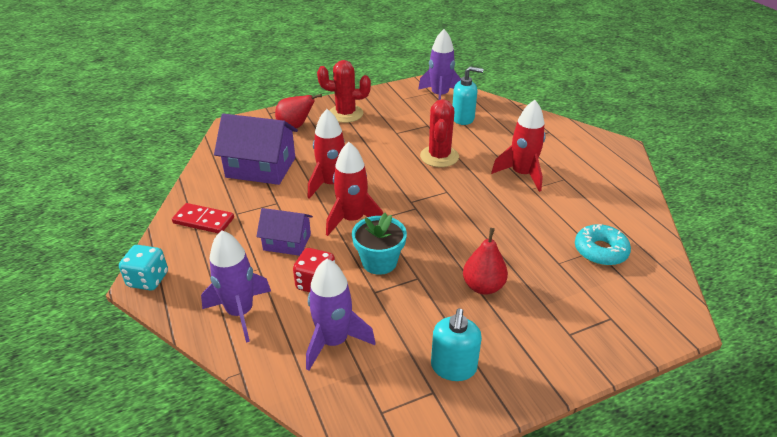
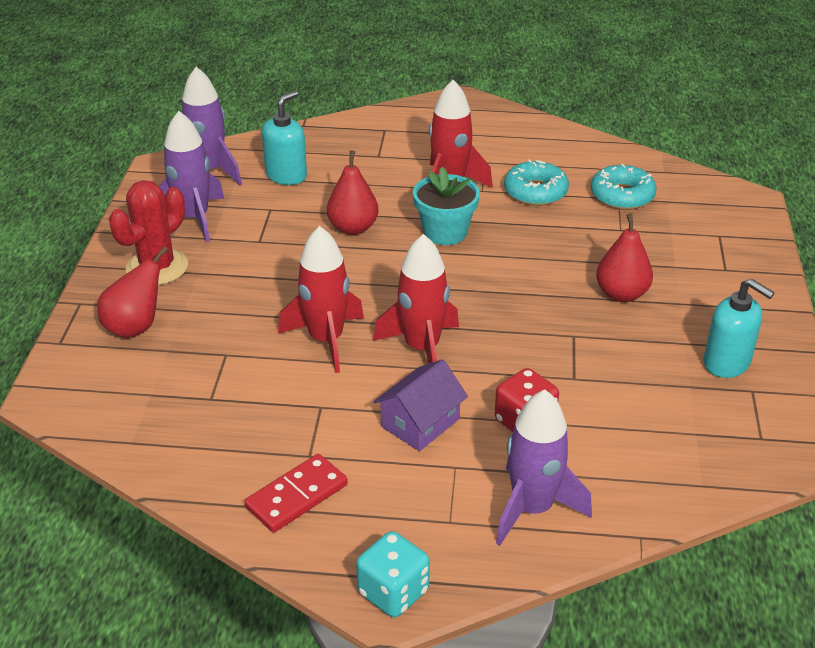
camera: 60 degrees left, 0 degrees up
(261, 167) = (213, 396): purple house -> none
(334, 341) = (636, 439): purple rocket -> purple rocket (194, 218)
(379, 262) = (523, 355): turquoise flower pot -> turquoise flower pot (445, 232)
(439, 156) = (353, 228): red cactus -> red pear
(556, 210) = (535, 192): none -> turquoise donut

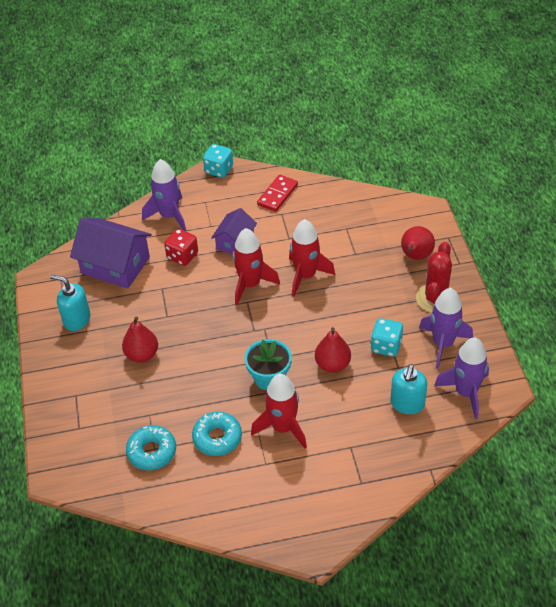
camera: 165 degrees right, 10 degrees up
(269, 231) = (386, 346): none -> turquoise dice
(654, 436) = (115, 265): none -> purple house

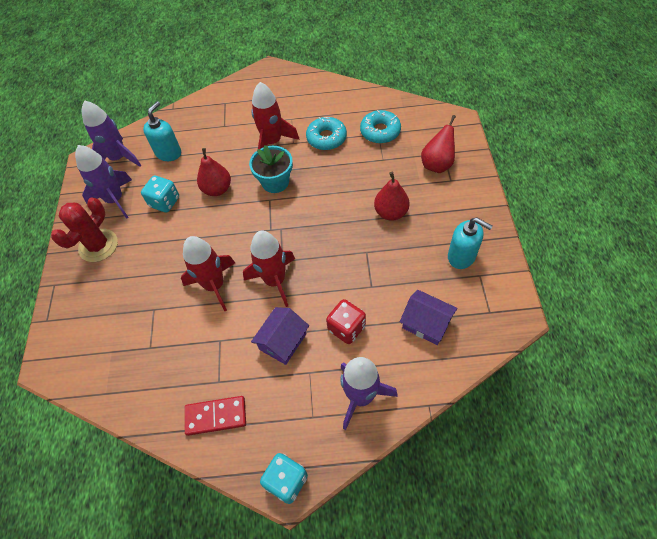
camera: 170 degrees left, 10 degrees up
(115, 265) = (426, 323): purple house -> purple house, size x0.60
(277, 195) = (216, 416): red domino -> red domino turned 45 degrees clockwise
(415, 256) = (92, 298): red pear -> red pear (437, 164)

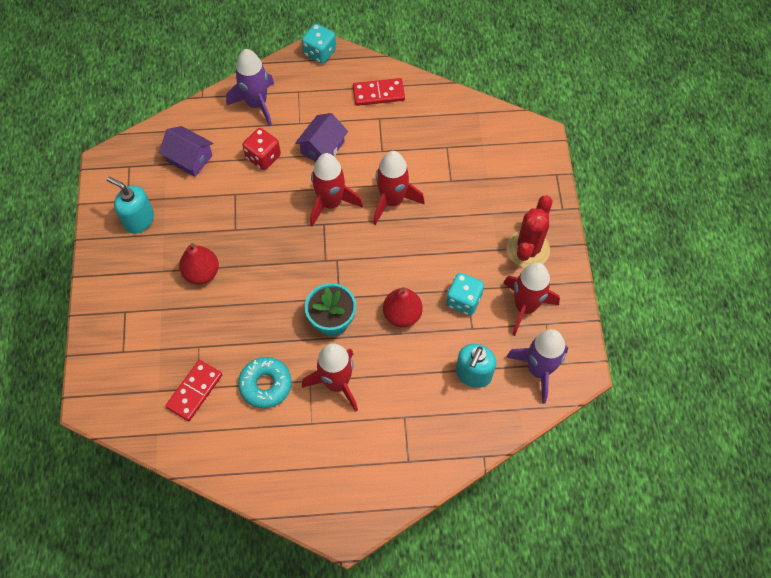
camera: 175 degrees right, 5 degrees up
(115, 200) = (525, 307): purple rocket -> red rocket
(380, 131) = (195, 391): turquoise donut -> red domino
(437, 164) = (135, 334): red pear -> none

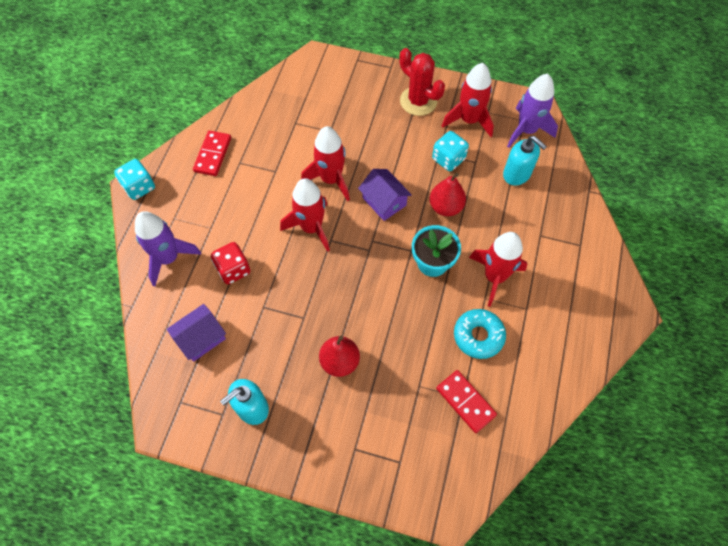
camera: 70 degrees left, 0 degrees up
(322, 148) = (248, 216): purple house -> purple house (384, 201)

